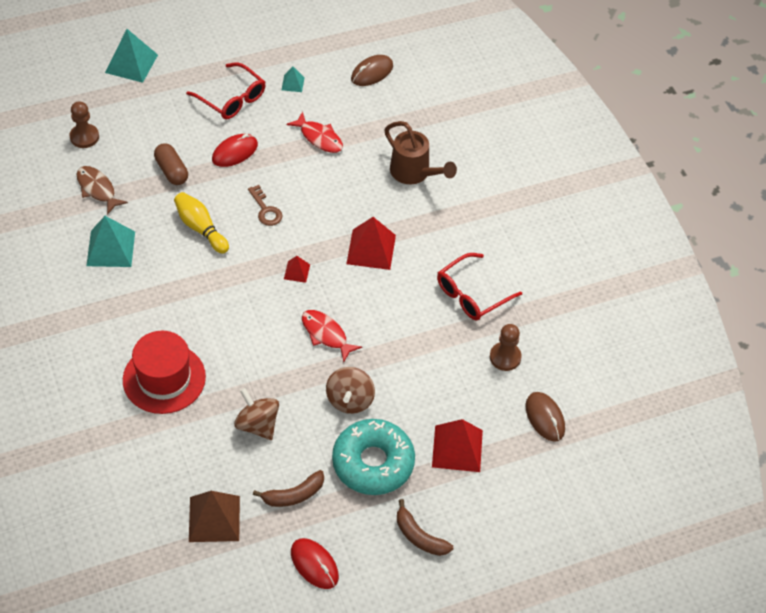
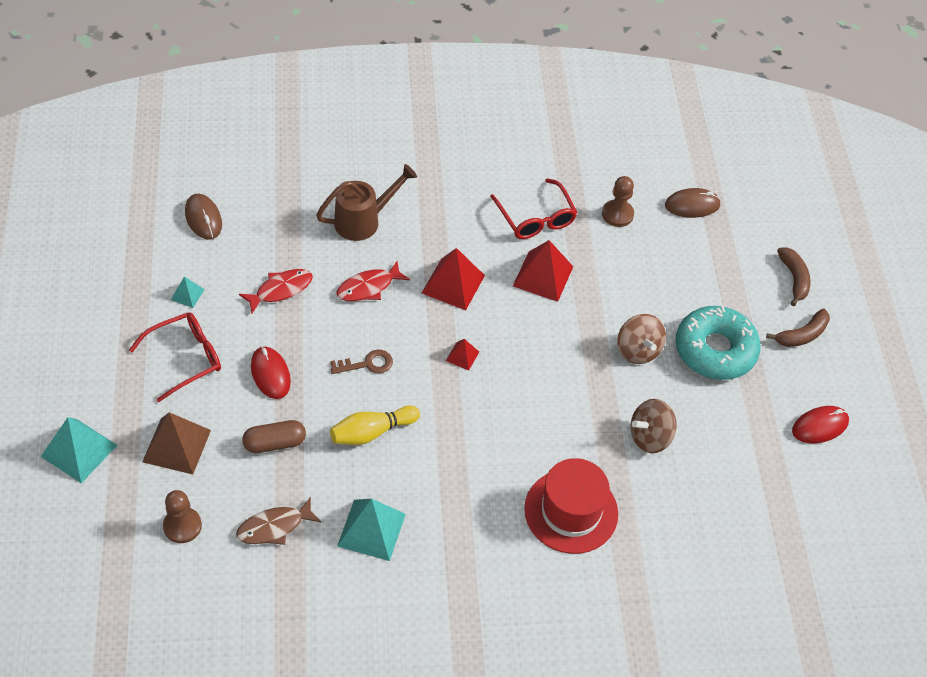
camera: 75 degrees left, 0 degrees up
(214, 518) = (755, 501): brown pyramid -> brown pyramid (176, 446)
(293, 495) = (739, 425): brown banana -> brown banana (794, 279)
(326, 334) = (552, 350): red fish -> red fish (368, 287)
(350, 400) = (638, 350): brown spinning top -> brown spinning top turned 45 degrees clockwise
(457, 448) = (712, 280): red pyramid -> red pyramid (543, 276)

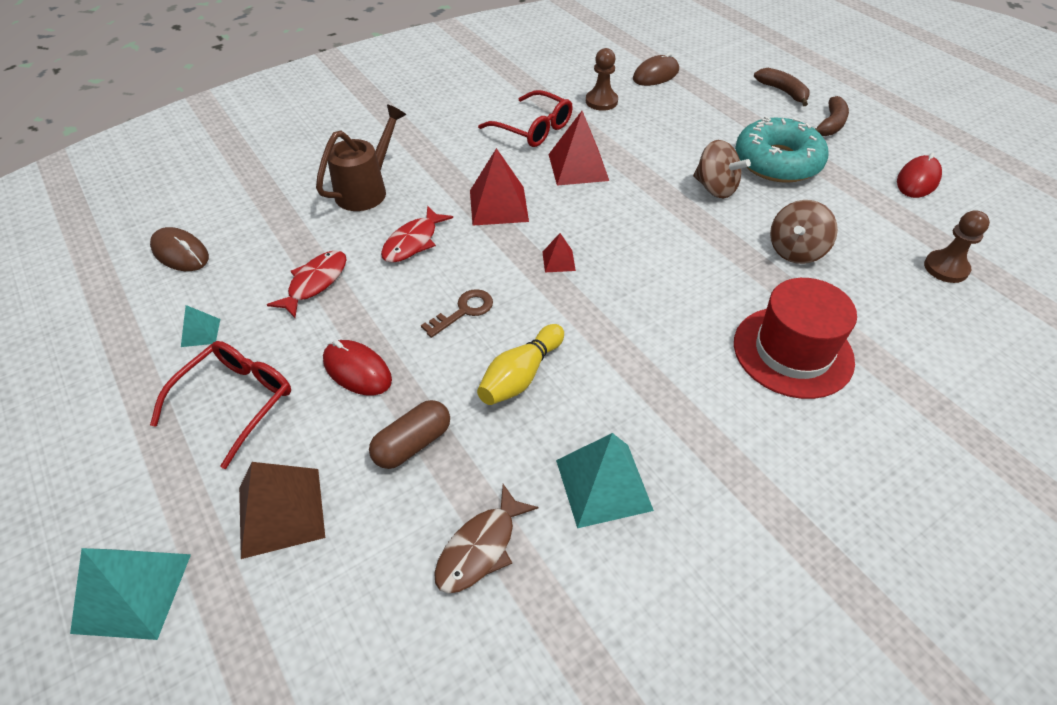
camera: 25 degrees left, 5 degrees down
(182, 526) = (350, 618): brown pawn -> brown pawn (946, 268)

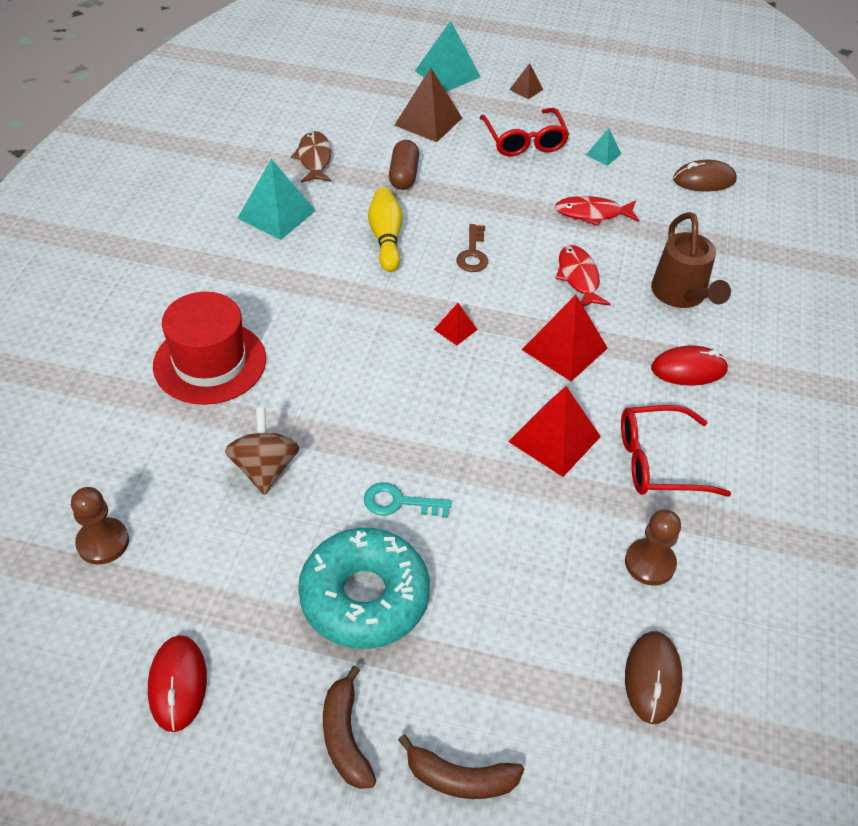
camera: 135 degrees right, 0 degrees up
(106, 480) = (526, 89): none -> brown pyramid
(315, 283) = (592, 214): red fish -> red fish turned 105 degrees clockwise
(357, 370) = (486, 187): red mouse -> red mouse (688, 369)
(715, 188) = (399, 502): brown spinning top -> turquoise key

